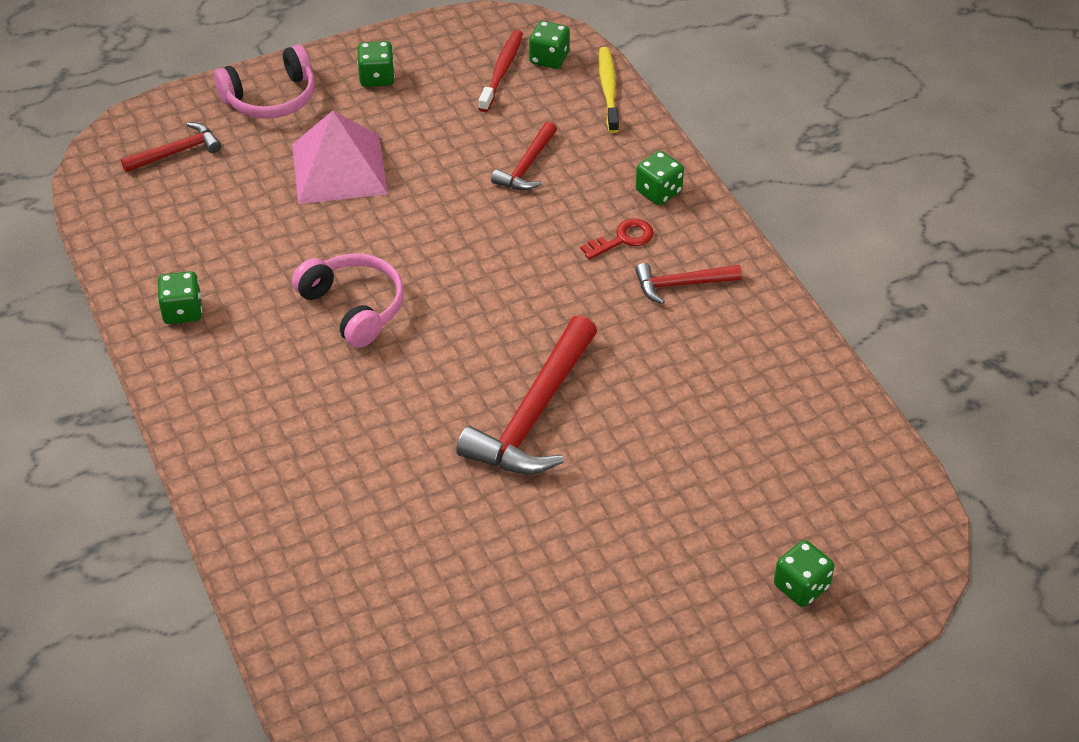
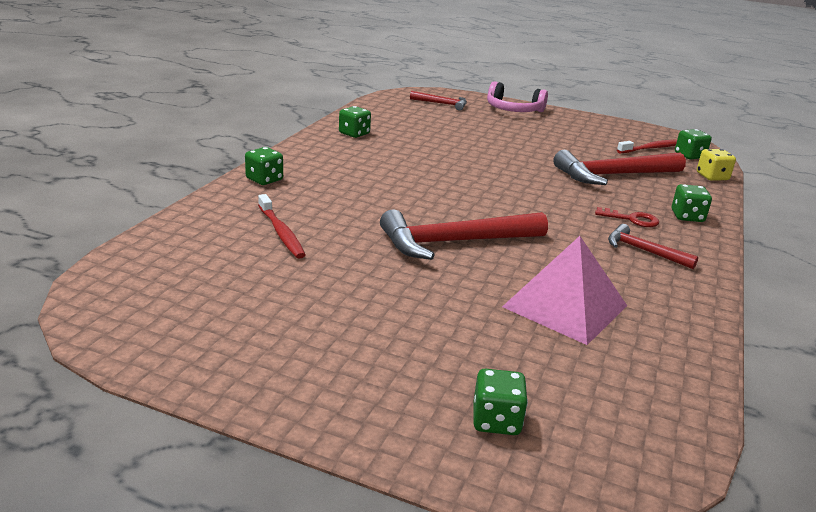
camera: 45 degrees right, 20 degrees down
(339, 169) = (507, 135): pink pyramid -> pink pyramid (565, 306)
(354, 307) = (432, 167): pink headphones -> none
(377, 78) = (577, 125): green dice -> green dice (264, 179)
(381, 544) = (281, 233): none -> red toothbrush
(527, 166) = (614, 175): red hammer -> red hammer, size x1.86
(608, 89) = (712, 177): yellow toothbrush -> yellow dice

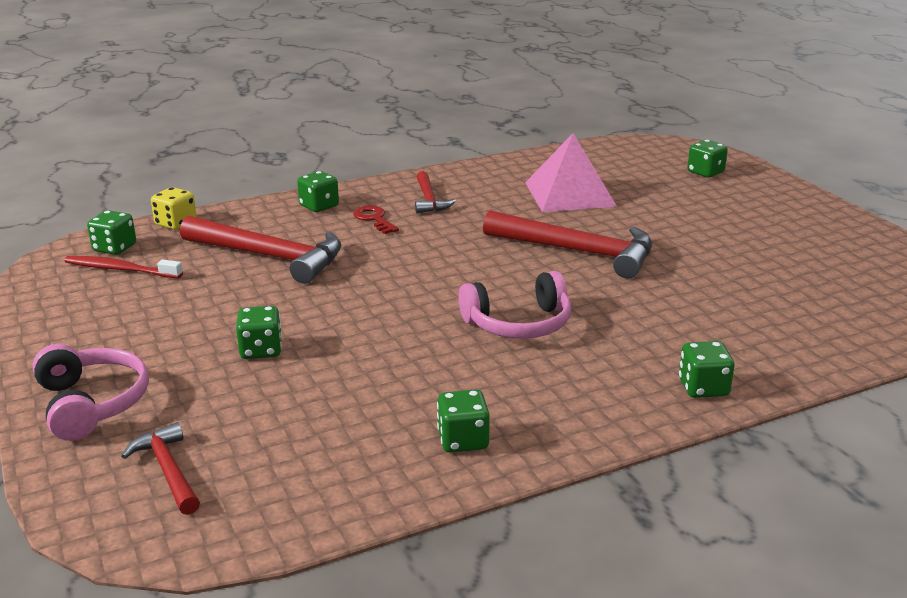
camera: 135 degrees left, 0 degrees up
(281, 233) = (741, 310): red toothbrush -> none
(409, 182) = (518, 323): none -> pink headphones
(501, 138) = (261, 350): none -> green dice

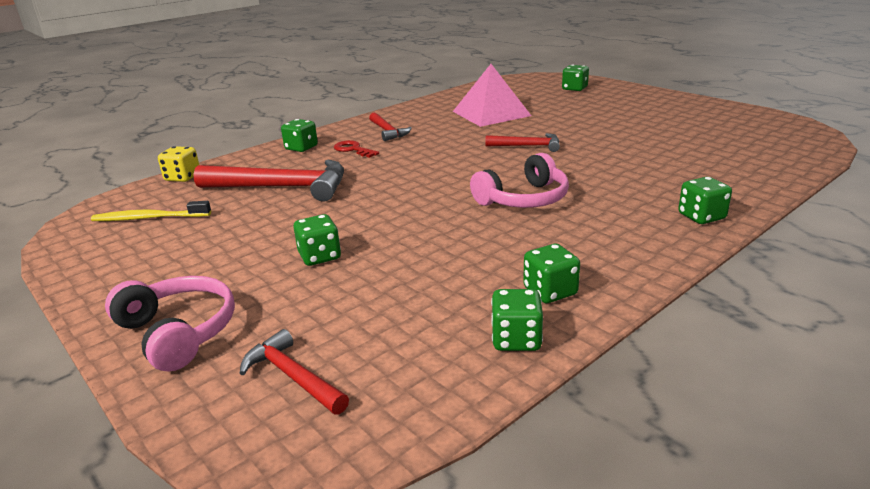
camera: 15 degrees left, 0 degrees up
(114, 248) = (135, 203): green dice -> green dice (516, 339)
(120, 269) = (149, 218): red toothbrush -> yellow toothbrush
(577, 251) = (527, 146): red hammer -> red hammer, size x0.54

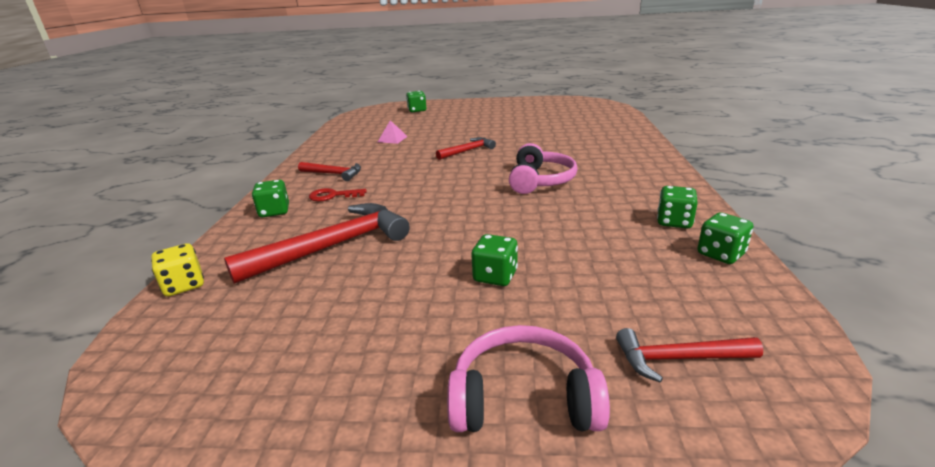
camera: 45 degrees left, 0 degrees up
(149, 218) = (234, 337): yellow toothbrush -> none
(491, 113) = (392, 139): pink pyramid -> pink pyramid, size x0.45
(701, 216) = (644, 155): green dice -> none

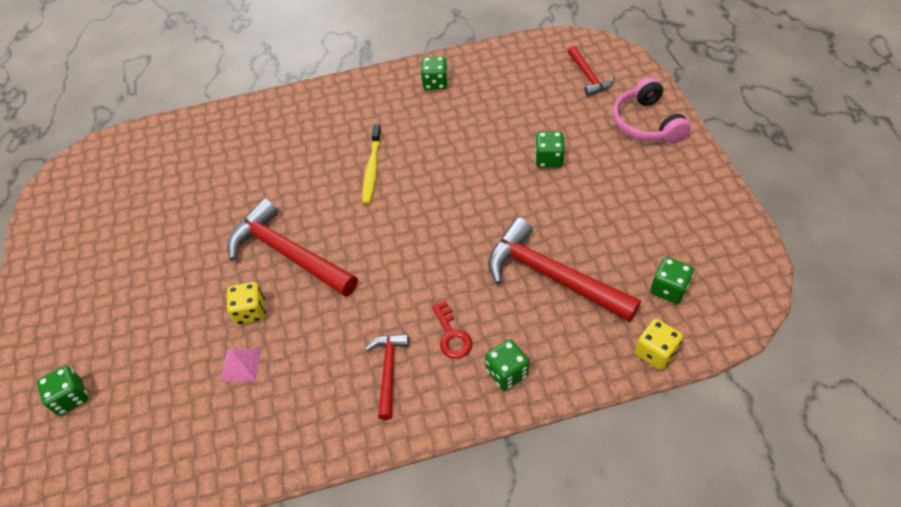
camera: 105 degrees left, 25 degrees up
(428, 141) = (250, 311): none -> yellow dice
(467, 151) = (288, 254): red hammer -> red hammer, size x1.86
(540, 181) = (372, 169): pink headphones -> yellow toothbrush
(720, 254) = (476, 63): green dice -> green dice (668, 289)

